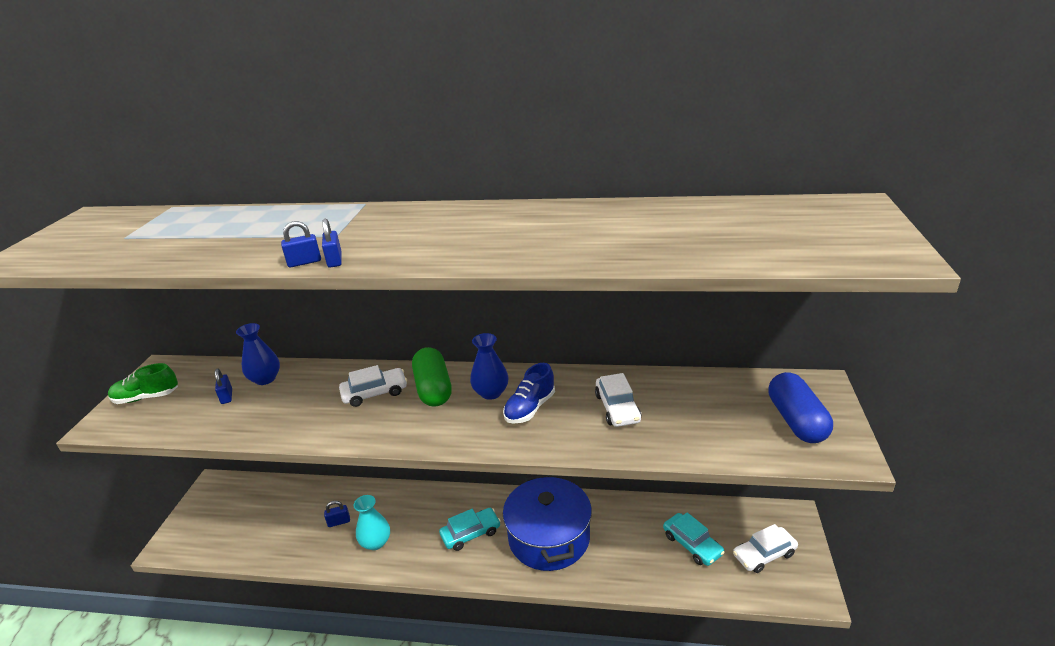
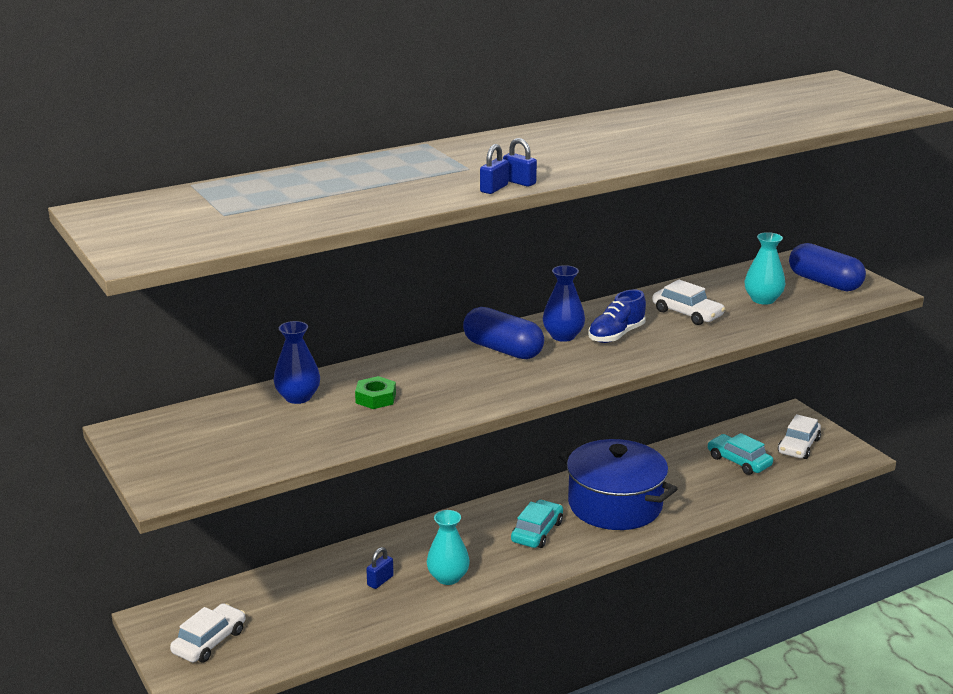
camera: 40 degrees left, 5 degrees down
(146, 397) = (174, 455): green shoe -> none
(227, 396) = (281, 422): blue padlock -> none
(300, 400) = (375, 398): none -> green nut
(375, 393) = (448, 369): white car -> white car (209, 641)
(433, 389) = (503, 349): green capsule -> blue capsule
(530, 408) = (616, 335): blue shoe -> blue shoe turned 45 degrees clockwise
(692, 544) = (739, 461): turquoise car -> turquoise car turned 150 degrees counterclockwise
(706, 418) = (763, 299): none -> turquoise vase

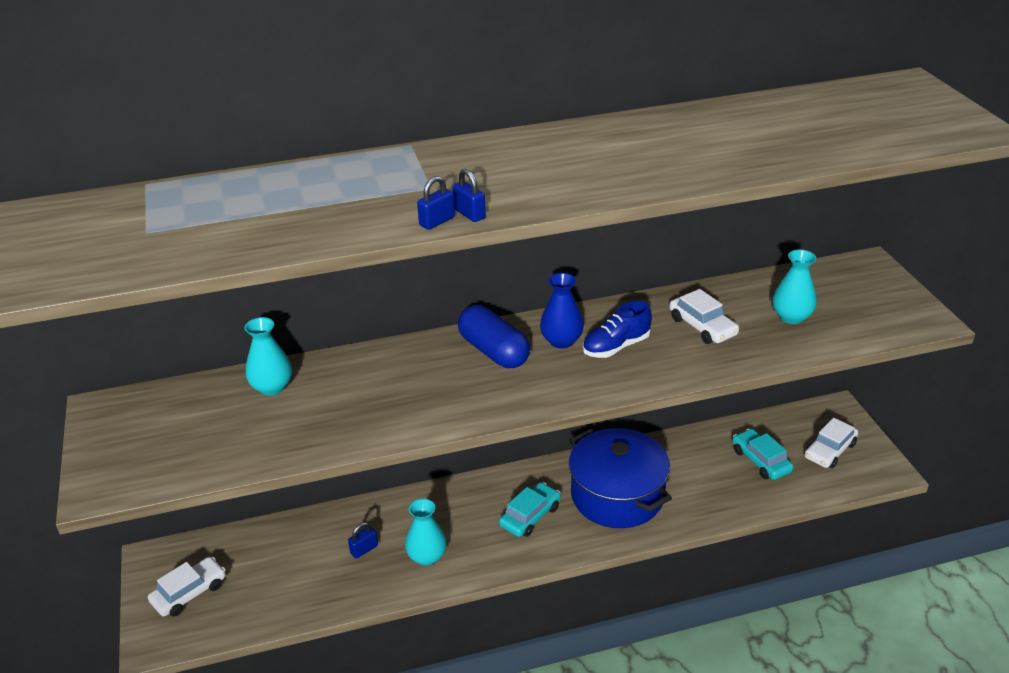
camera: 15 degrees right, 10 degrees up
(298, 397) = (272, 387): blue vase -> turquoise vase
(375, 398) = (343, 399): green nut -> none
(824, 282) = (869, 301): blue capsule -> none

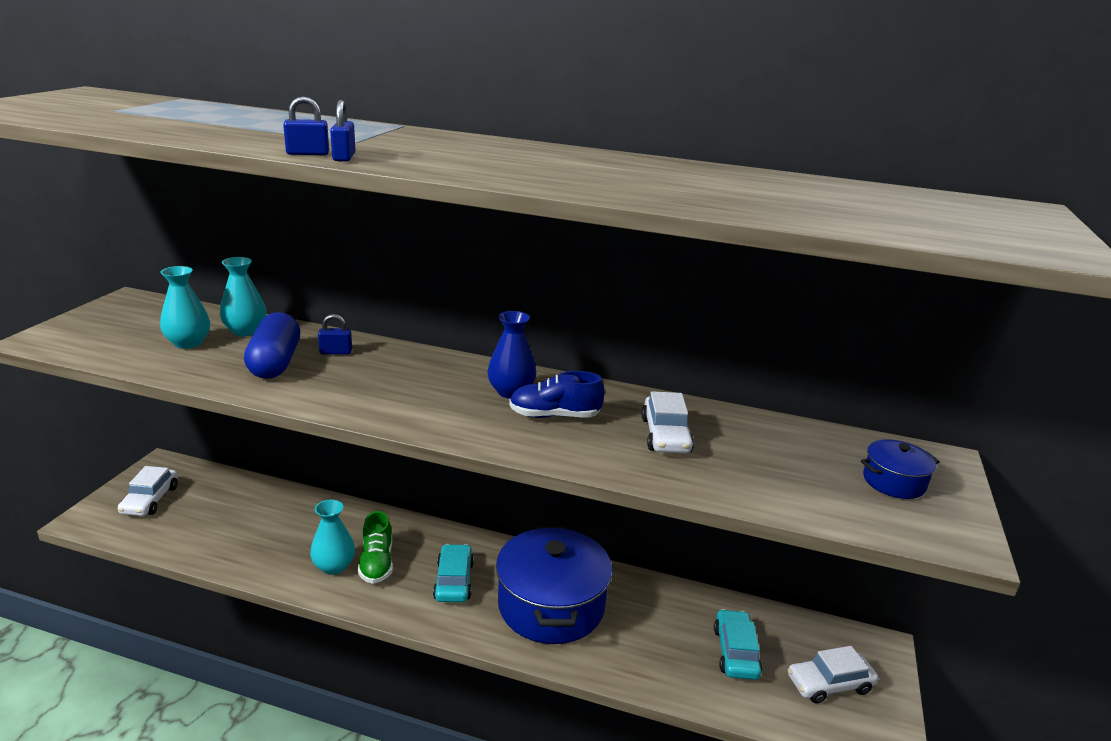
camera: 30 degrees right, 10 degrees down
(189, 593) = (150, 500): white car -> white car turned 105 degrees clockwise
(364, 549) = (296, 535): blue padlock -> blue padlock (336, 352)
(457, 535) = (376, 563): none -> green shoe
(493, 351) = (442, 376): blue capsule -> blue capsule (275, 363)
(530, 516) = (454, 581): turquoise car -> turquoise car turned 75 degrees counterclockwise
(791, 317) = (778, 467): turquoise vase -> turquoise vase (188, 343)
(861, 295) = (893, 482): none -> blue pot

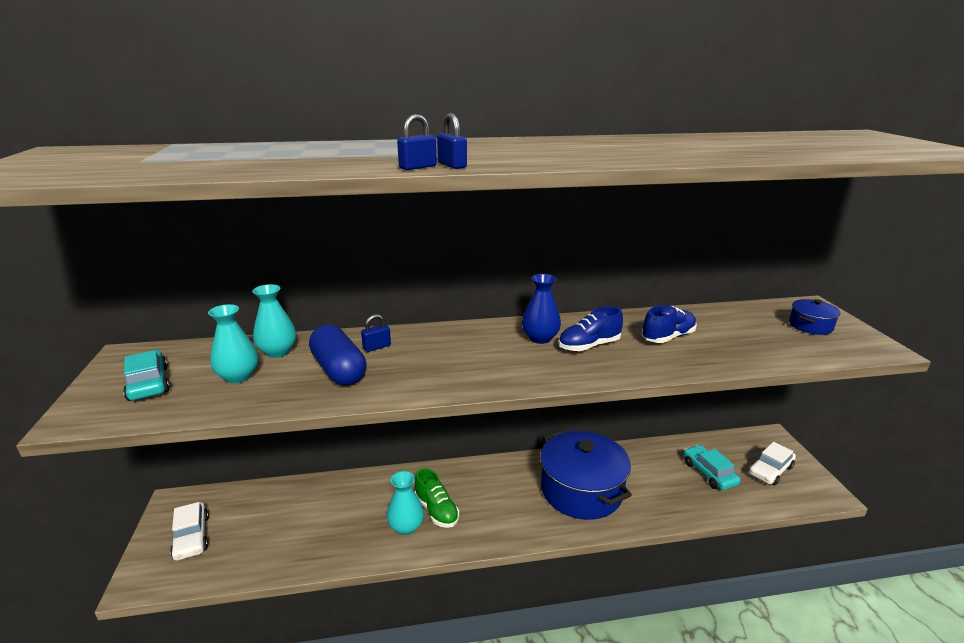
camera: 25 degrees left, 0 degrees up
(454, 581) = (503, 500): turquoise car -> turquoise car (148, 383)
(665, 435) = (668, 337): white car -> blue shoe

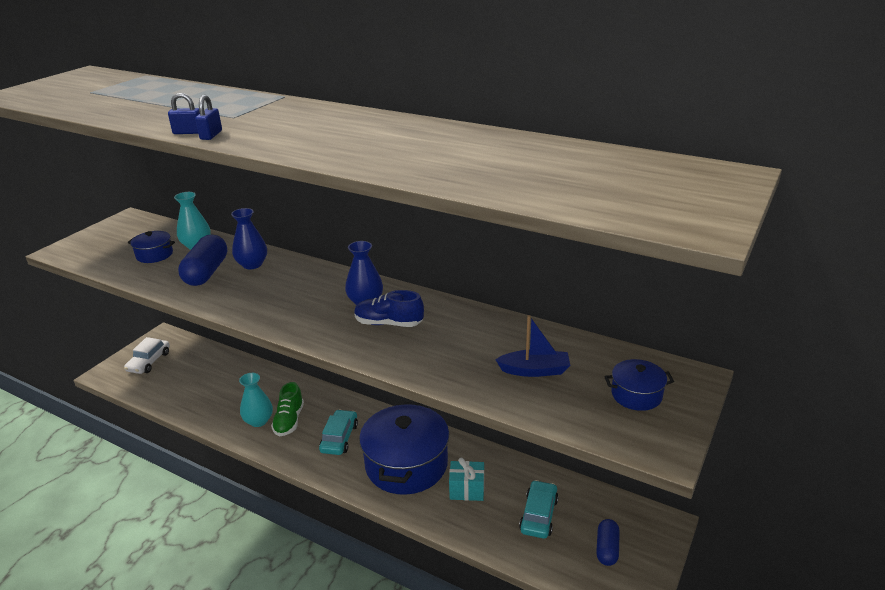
camera: 40 degrees right, 5 degrees up
(148, 383) = (112, 242): turquoise car -> turquoise car (339, 438)
(238, 376) = (154, 255): turquoise vase -> blue pot
(377, 347) = (252, 264): blue padlock -> blue vase
(646, 483) = (467, 490): none -> turquoise gift
(668, 337) = (467, 344): blue shoe -> none
(737, 336) = (535, 370): none -> blue boat
(770, 470) = (607, 549): white car -> blue capsule

